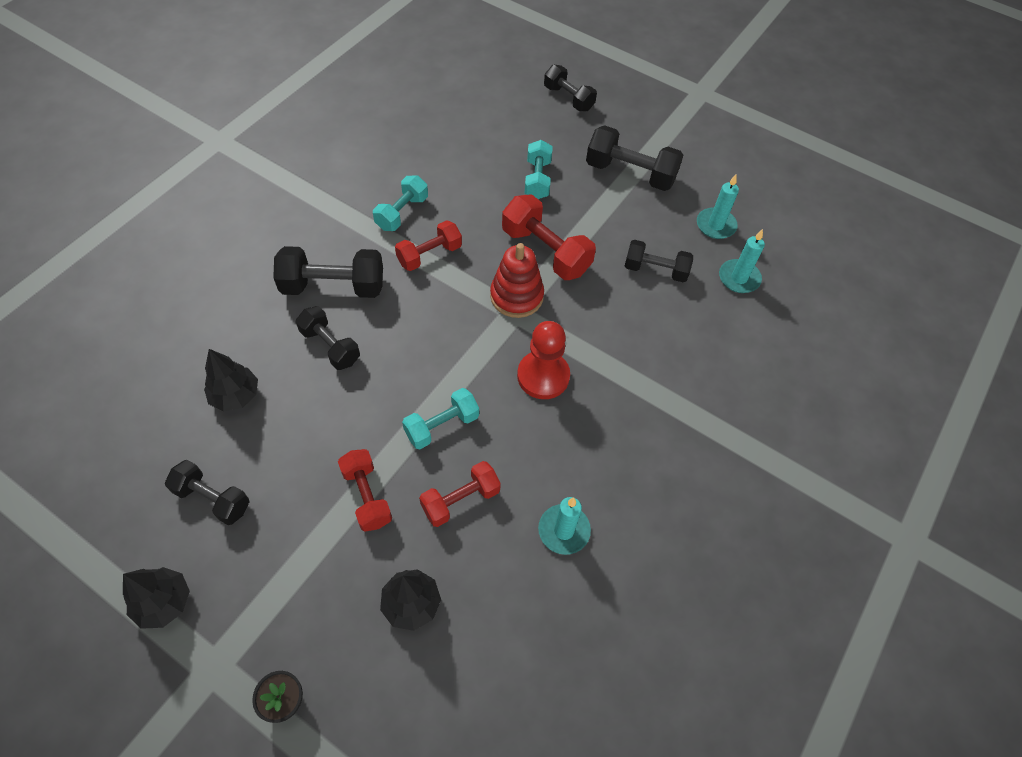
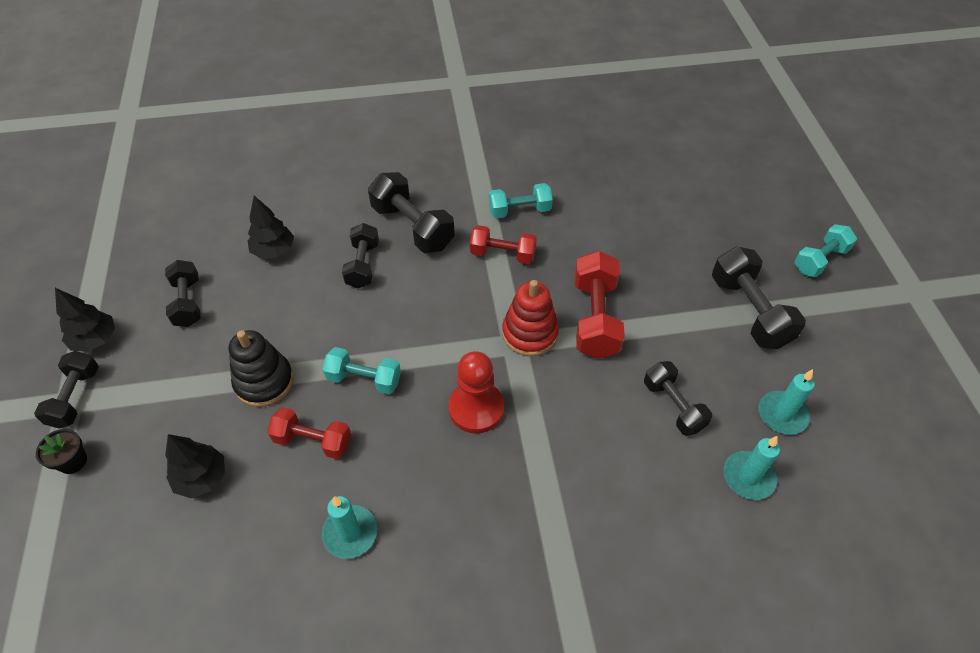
camera: 50 degrees right, 5 degrees down
(367, 496) = (264, 382): red dumbbell -> black stacking toy
(537, 179) = (657, 259): turquoise dumbbell -> turquoise dumbbell (820, 260)
(568, 98) = (765, 214): black dumbbell -> black dumbbell (75, 397)

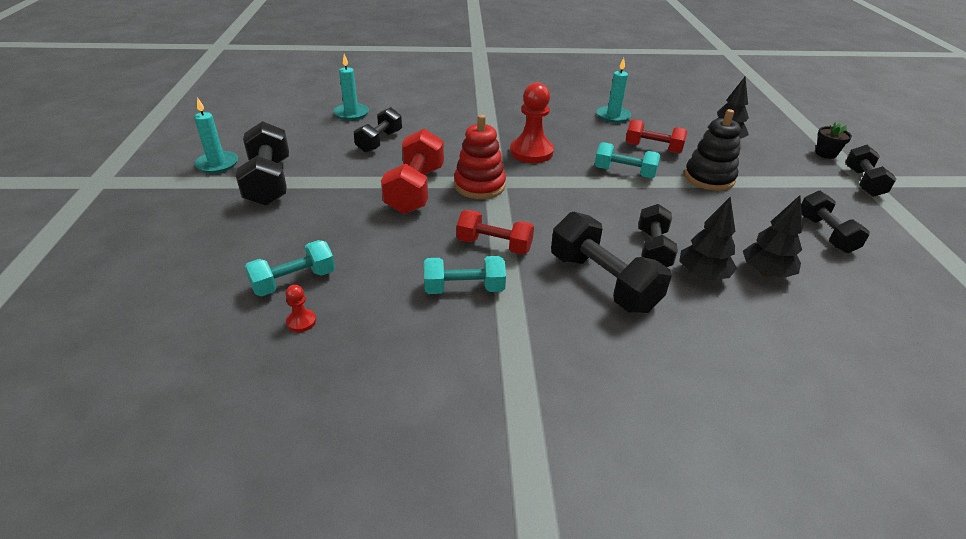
camera: 175 degrees left, 15 degrees down
(95, 339) = (890, 215): black tree -> black tree (702, 275)
(623, 175) = (301, 322): none -> red pawn
(673, 406) = (379, 141): black dumbbell -> black dumbbell turned 45 degrees clockwise
(782, 414) = (302, 132): turquoise candle -> turquoise candle (217, 164)
(820, 260) = (154, 210): turquoise dumbbell -> turquoise dumbbell (294, 281)

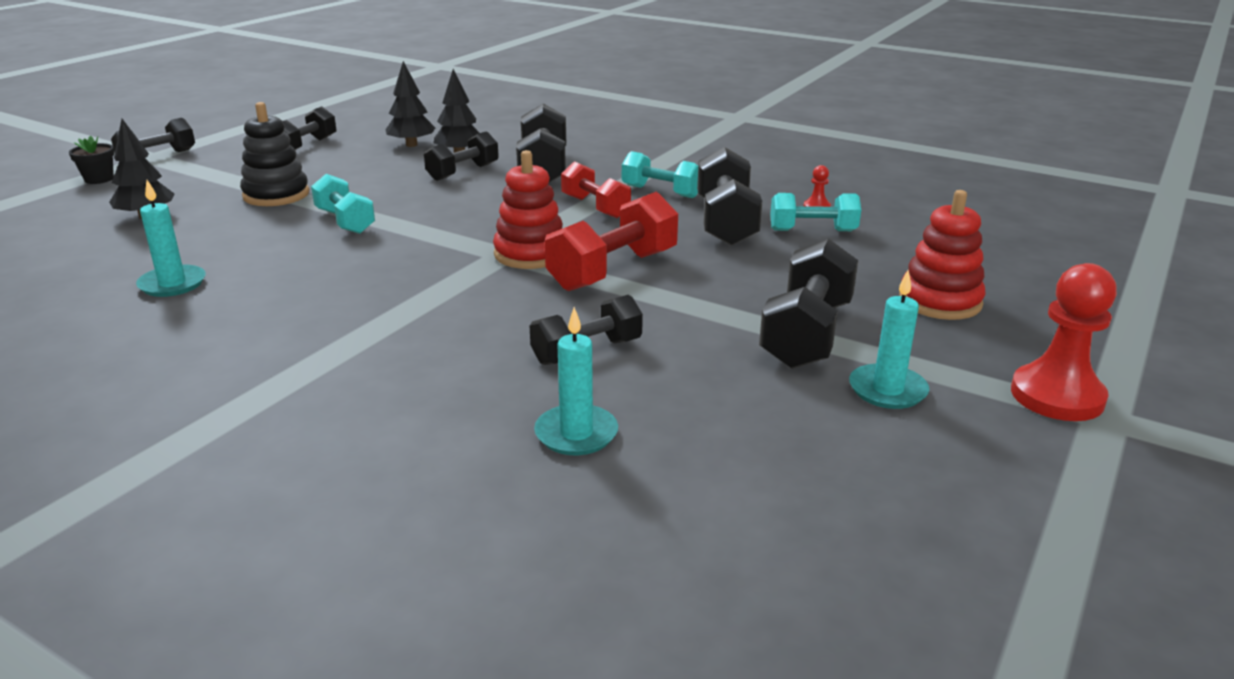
camera: 145 degrees left, 10 degrees down
(179, 233) = (940, 301): none -> red stacking toy
(374, 265) = (726, 222): none -> black dumbbell
(531, 152) = (398, 271): red pawn -> red pawn (1057, 396)
(653, 148) = (247, 233): red dumbbell -> none

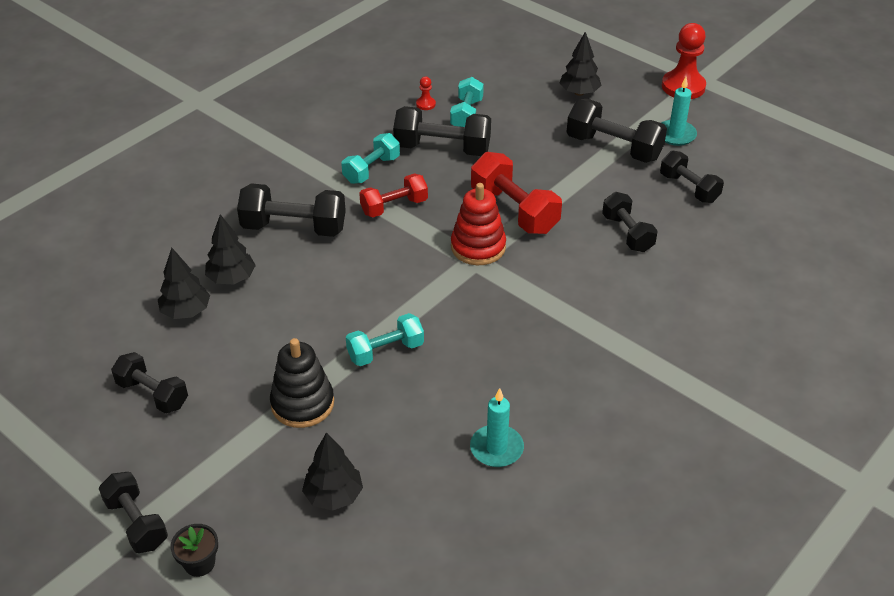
camera: 80 degrees left, 15 degrees up
(463, 172) = (284, 277): black dumbbell -> black dumbbell (689, 188)
(576, 434) = (716, 245): turquoise candle -> none
(940, 301) = (579, 92): red stacking toy -> black tree

